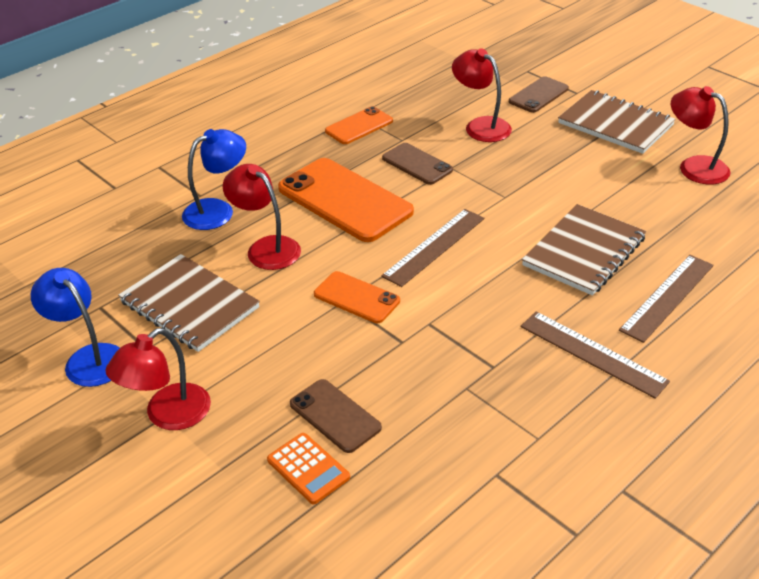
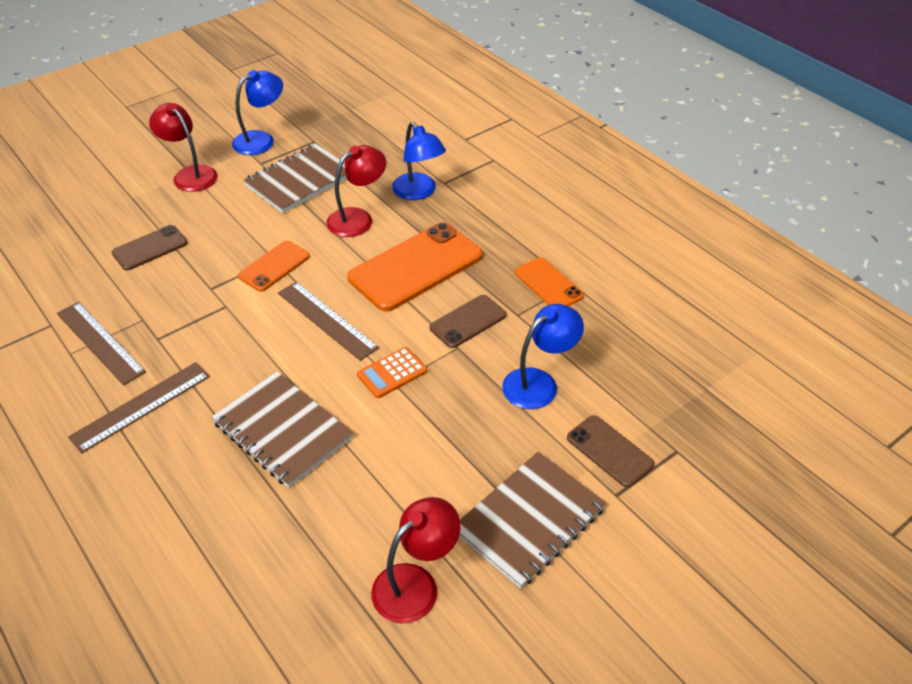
camera: 95 degrees right, 5 degrees up
(308, 469) = (109, 234): orange calculator -> orange calculator (392, 373)
(480, 126) = (539, 383): red lamp -> blue lamp
(667, 297) = (189, 483): brown ruler -> brown ruler (100, 342)

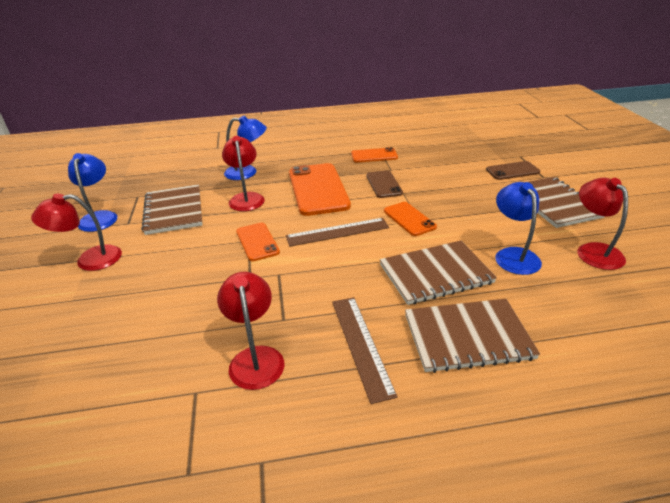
camera: 60 degrees left, 10 degrees down
(100, 342) = (255, 358): brown ruler -> red lamp
(150, 248) = (159, 301): brown phone -> none
(182, 485) = (467, 336): none -> brown notebook
(392, 373) = (409, 219): orange calculator -> orange phone
(539, 383) = (450, 176): blue lamp -> blue lamp (513, 255)

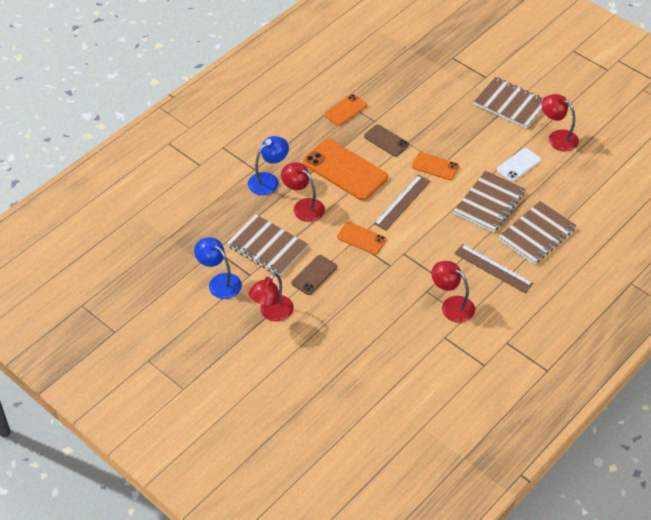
camera: 40 degrees left, 15 degrees up
(512, 171) = (460, 80): brown phone -> brown phone (314, 275)
(513, 255) = (518, 165): blue lamp -> white phone

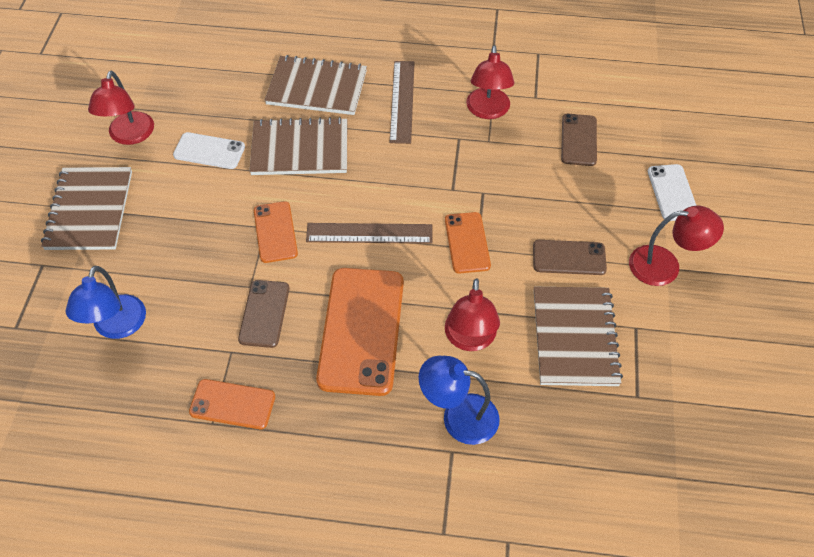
camera: 125 degrees left, 5 degrees up
(219, 282) = (680, 354): blue lamp -> blue lamp (116, 327)
(314, 353) = (672, 193): none -> white phone
(391, 335) = (579, 140): none -> brown phone

